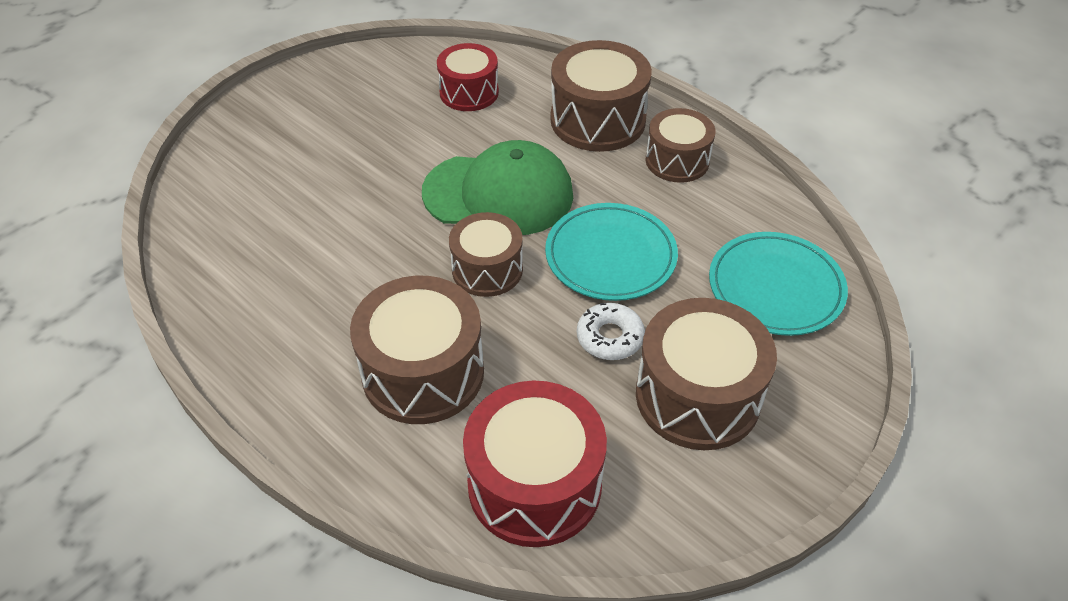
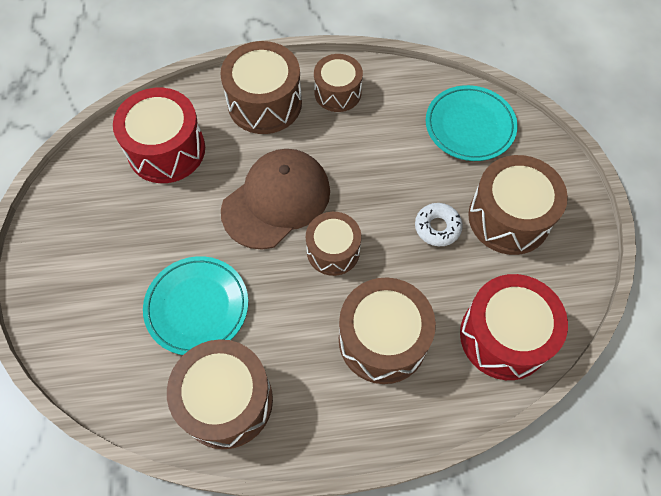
camera: 50 degrees left, 15 degrees up
(246, 292) = (226, 401): none -> brown drum
(469, 92) = (166, 150): red drum -> red drum, size x1.56
(498, 194) = (276, 200): green cap -> brown cap
(610, 256) = (380, 182): turquoise plate -> turquoise plate (197, 307)

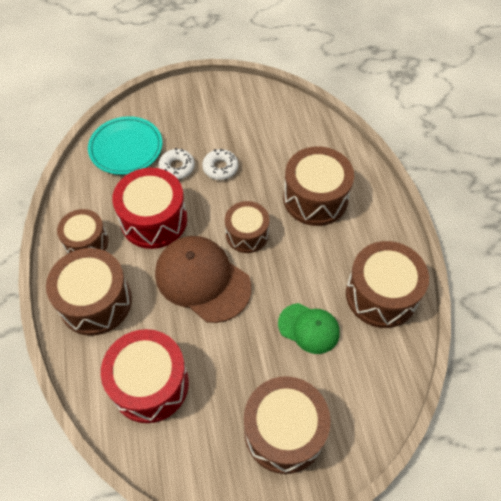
camera: 95 degrees left, 5 degrees down
(197, 307) = (309, 328): turquoise plate -> green cap
(439, 179) = (177, 167): none -> white donut
(504, 336) = (301, 131): red drum -> red drum (154, 220)
(509, 218) = (209, 126): brown drum -> brown drum (284, 431)

